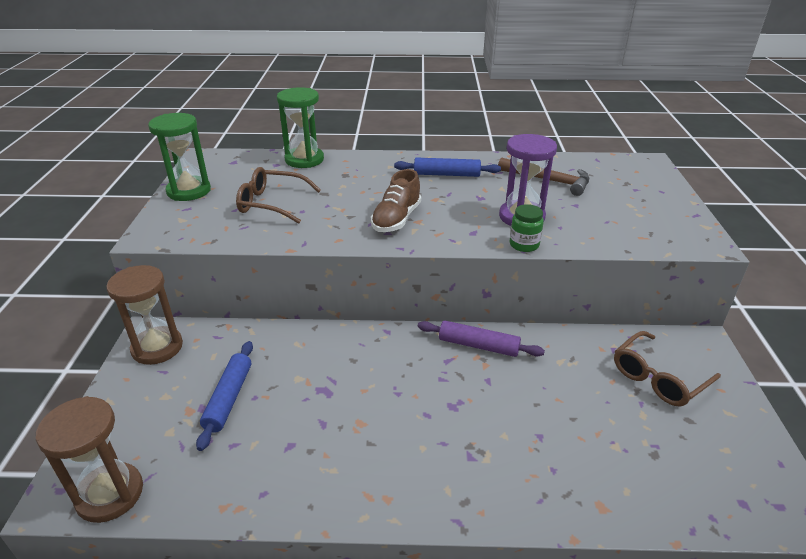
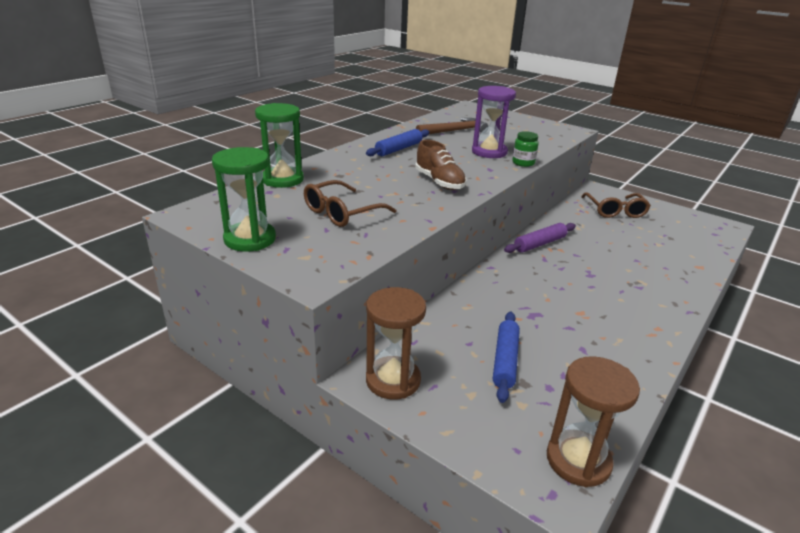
camera: 55 degrees left, 5 degrees down
(229, 398) = (505, 360): blue rolling pin -> blue rolling pin turned 60 degrees clockwise

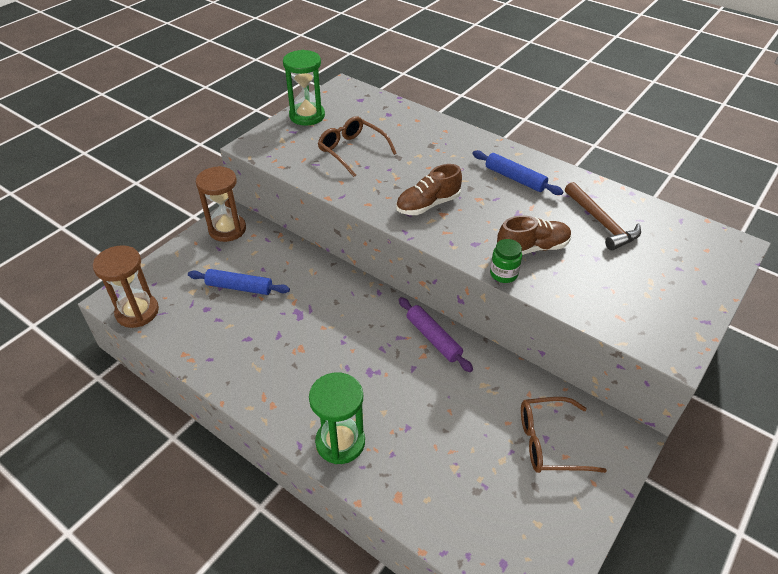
camera: 90 degrees right, 15 degrees up
(282, 179) = (414, 117): green hourglass -> green hourglass (340, 442)
(489, 152) = (532, 248): purple hourglass -> brown shoe

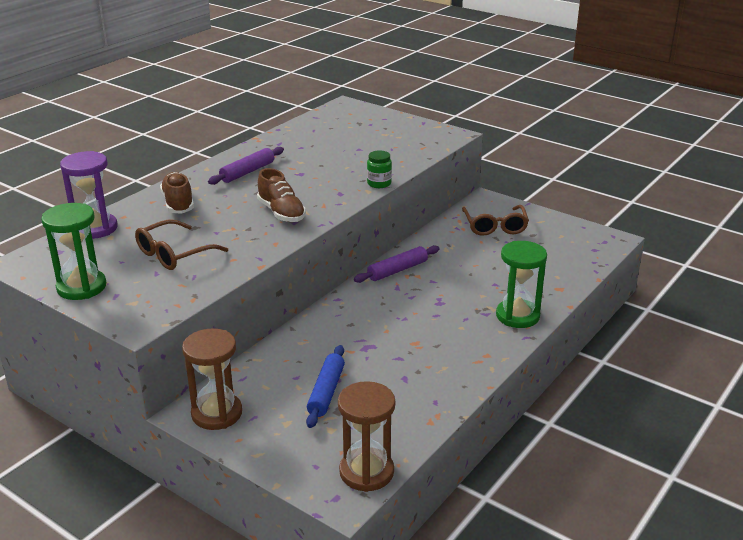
camera: 90 degrees left, 15 degrees down
(396, 110) = (95, 228): none -> purple hourglass
(515, 178) = (247, 172): blue rolling pin -> purple rolling pin
(532, 248) = (346, 171): brown shoe -> brown shoe (178, 203)
(601, 223) = (316, 143): brown hammer -> none

